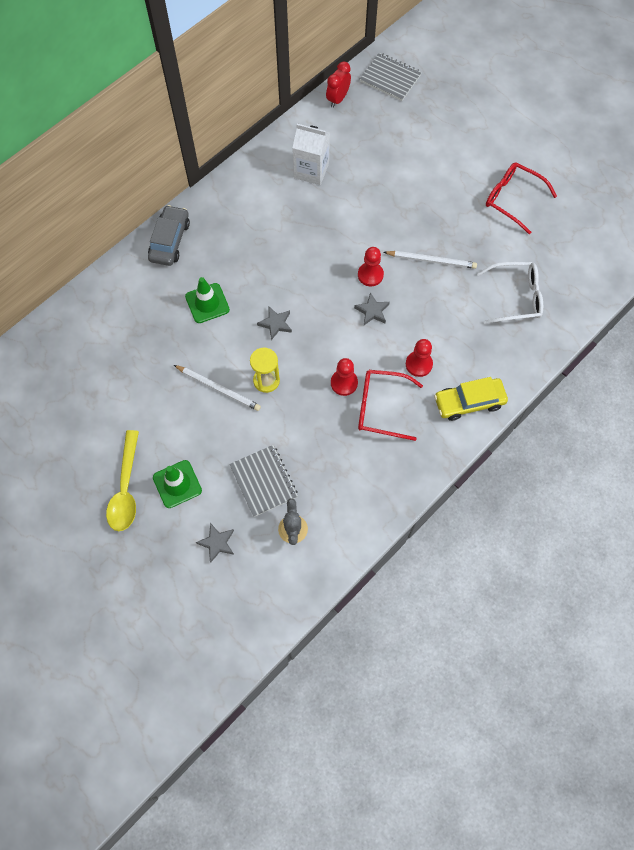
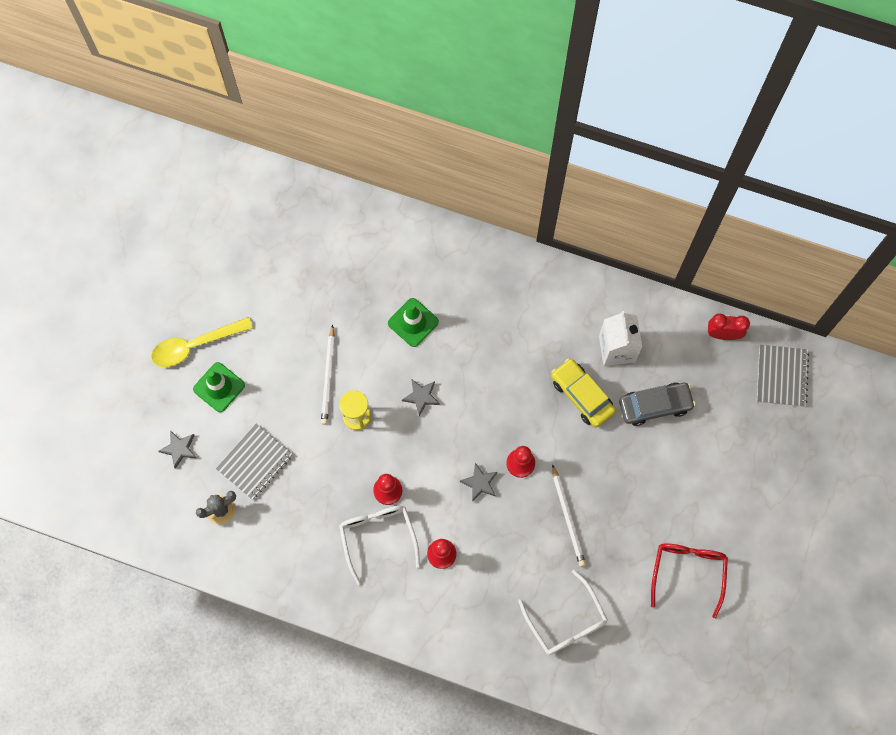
camera: 65 degrees right, 5 degrees up
(170, 241) = (464, 253): grey car -> grey car (655, 405)
(380, 407) = (377, 536): red glasses -> white glasses
(469, 402) = (423, 620): yellow car -> yellow car (582, 395)

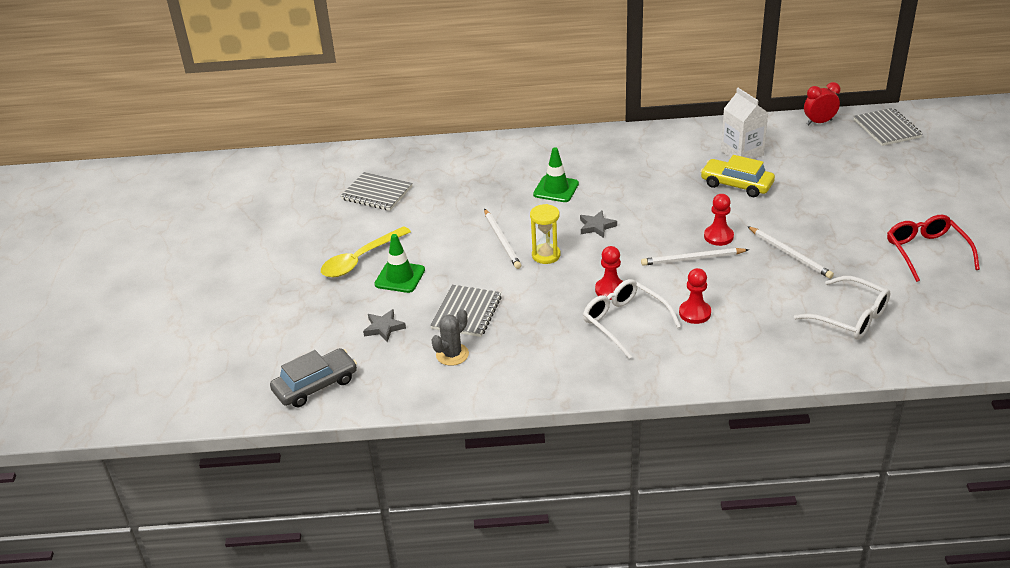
camera: 20 degrees left, 35 degrees down
(247, 250) = (377, 193): none -> grey notebook
(480, 483) = (692, 259): grey star -> white pencil
(655, 405) = (802, 172): grey car -> grey car (315, 385)

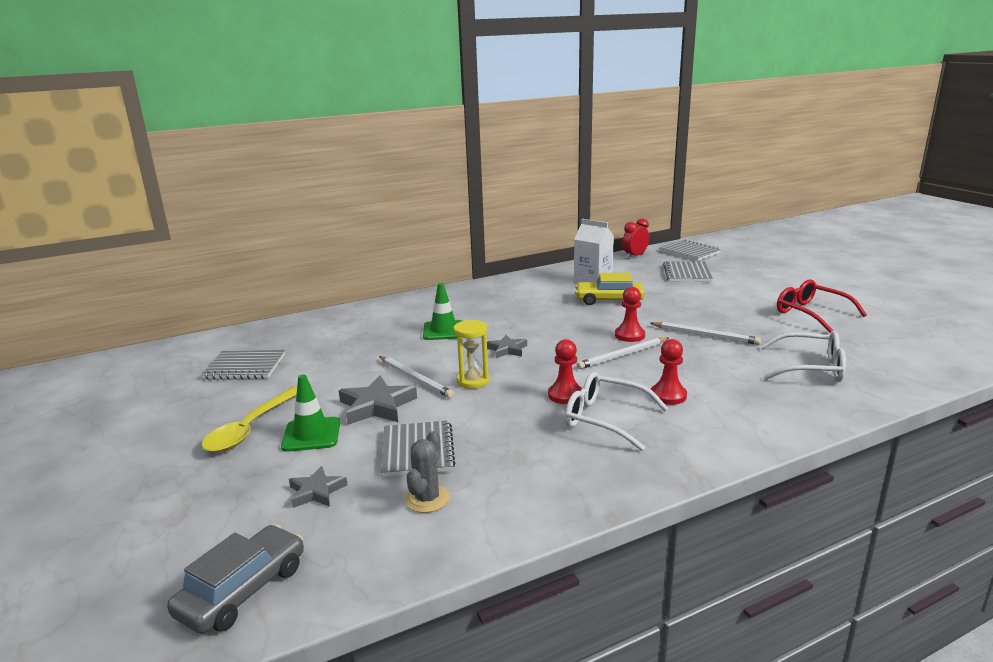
camera: 25 degrees left, 15 degrees down
(458, 262) = (377, 406): none -> grey star
(852, 163) = (687, 273): none -> grey notebook

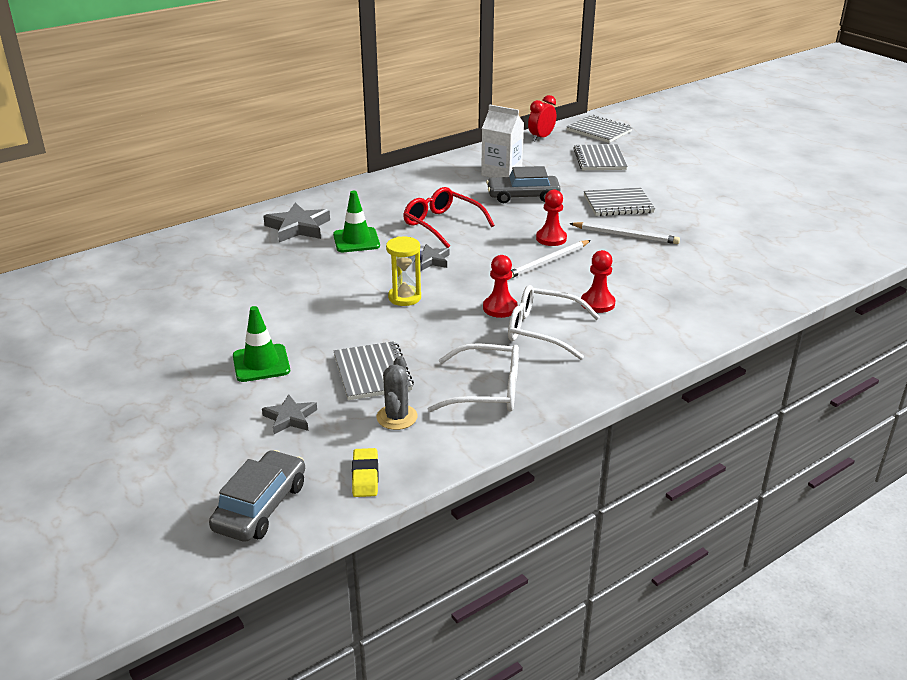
camera: 10 degrees left, 10 degrees up
(245, 367) = (155, 293): grey notebook -> grey notebook (618, 204)
(250, 428) = (195, 361): yellow spoon -> none
(370, 564) = (365, 476): none -> yellow eraser
(377, 406) = (316, 330): grey star -> grey star (298, 227)
(415, 379) = (344, 298): white pencil -> none
(609, 300) = (523, 196): yellow car -> grey car
(810, 313) = (726, 205): red glasses -> red glasses (441, 224)
(811, 368) = (727, 267): white glasses -> white glasses (488, 390)

